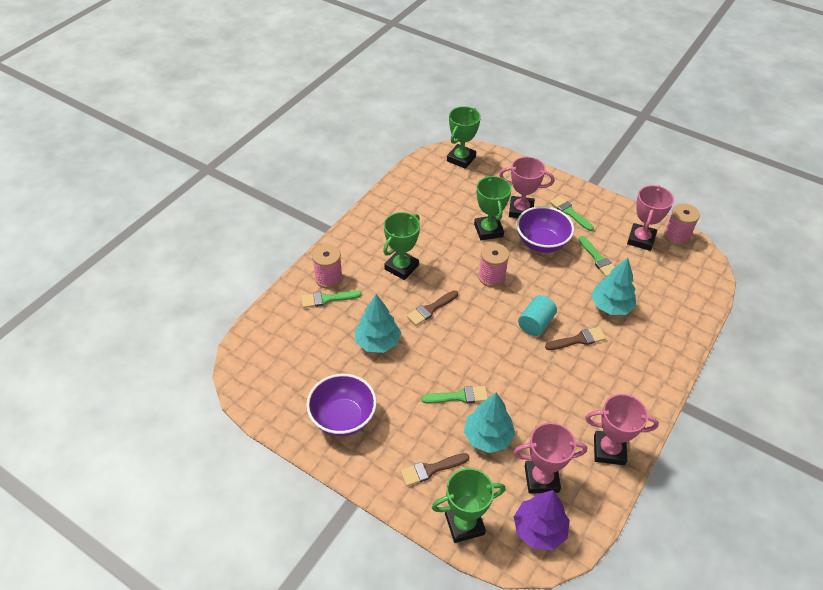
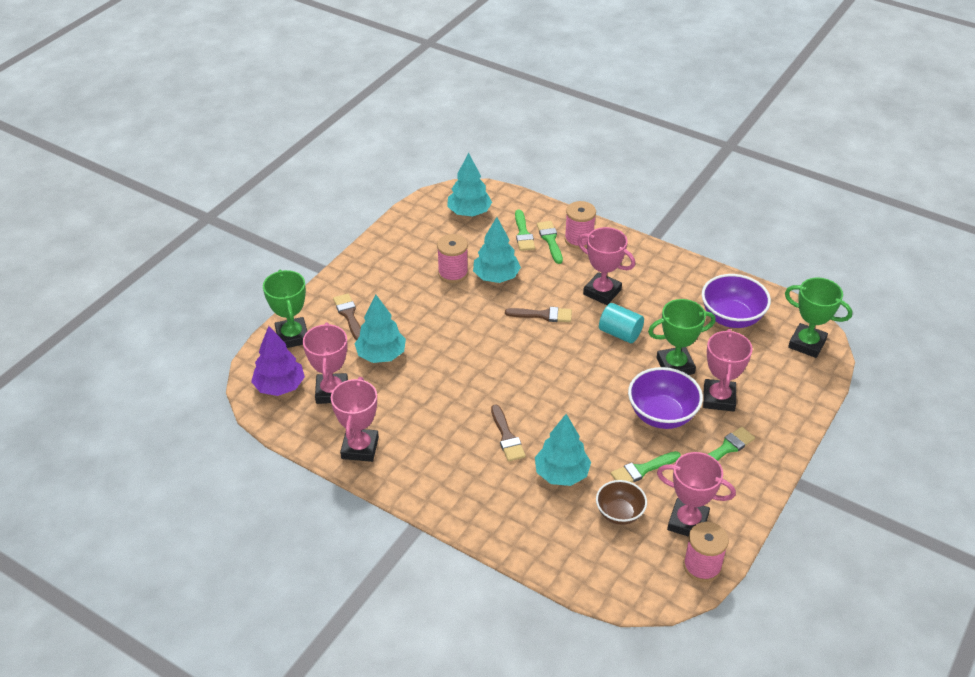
camera: 90 degrees right, 5 degrees down
(275, 362) = (469, 212): none -> turquoise tree
(343, 418) = (407, 258): purple bowl -> purple bowl (731, 317)
(401, 267) = (602, 292): green trophy -> pink trophy
(430, 309) = (543, 315): brown brush -> brown brush turned 135 degrees clockwise
(459, 396) = (429, 335): green brush -> green brush (523, 234)
(491, 277) = (597, 366): pink spool -> pink spool (453, 273)
(535, 323) = (528, 400): turquoise cylinder -> turquoise cylinder (620, 333)
(641, 275) = (619, 513): none -> brown bowl

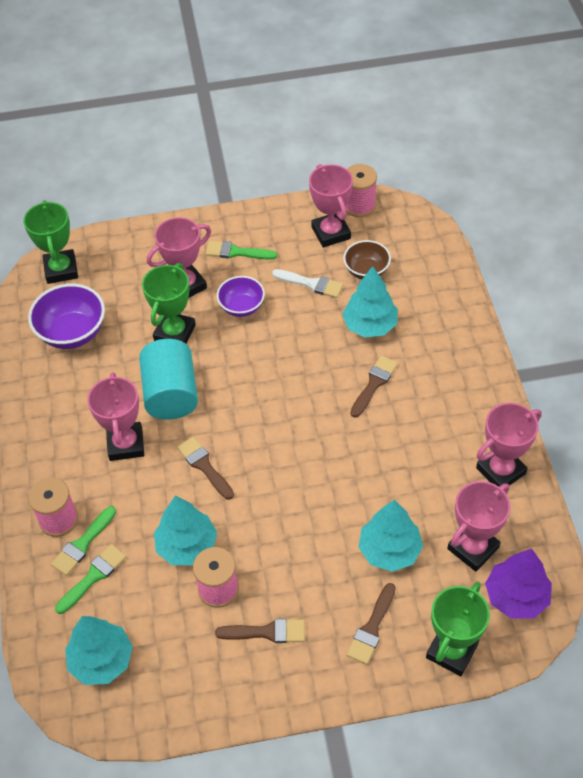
camera: 130 degrees left, 10 degrees up
(403, 275) = (267, 632): none -> brown brush
(620, 333) = (171, 394): turquoise cylinder -> turquoise cylinder, size x1.52
(642, 470) = (311, 284): green brush -> white brush
(662, 415) = (242, 307): purple bowl -> purple bowl, size x0.64
(675, 365) = (174, 333): green trophy -> green trophy turned 75 degrees clockwise

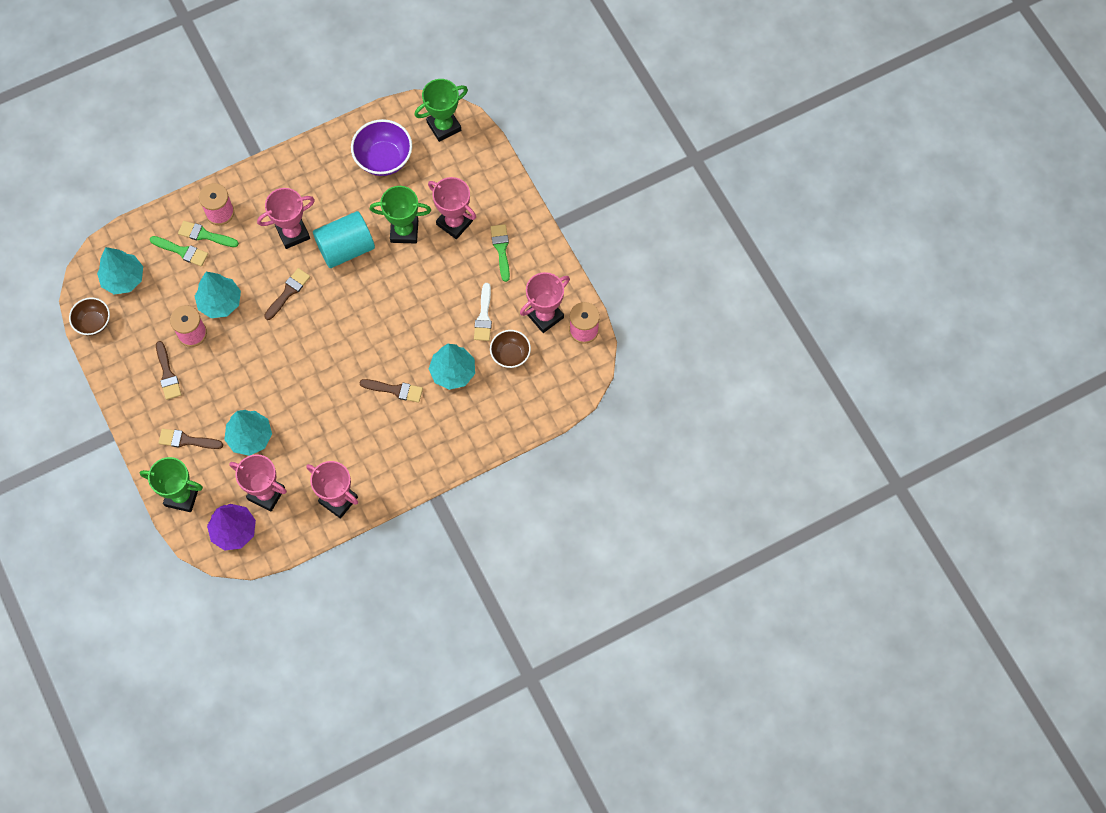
camera: 70 degrees right, 15 degrees up
(152, 715) = (93, 322): none -> brown bowl
(242, 307) = (444, 271): purple bowl -> none

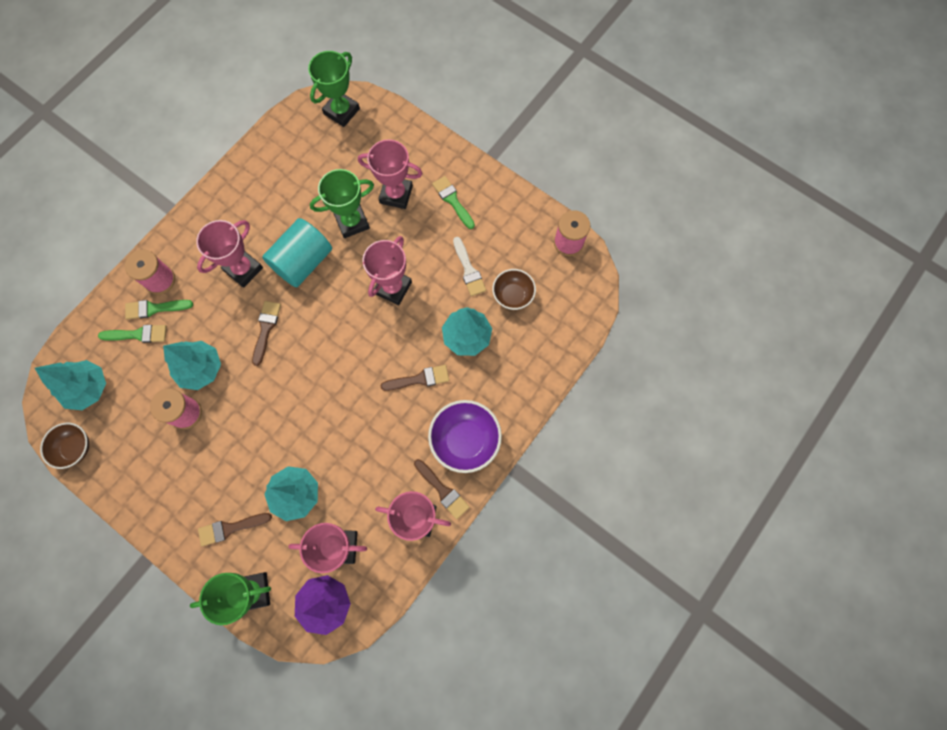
camera: 25 degrees left, 5 degrees up
(167, 374) = (178, 467): brown brush -> brown brush (443, 490)
(383, 159) = (299, 163): purple bowl -> purple bowl (465, 440)
(545, 316) = (525, 245): pink trophy -> pink trophy (393, 288)

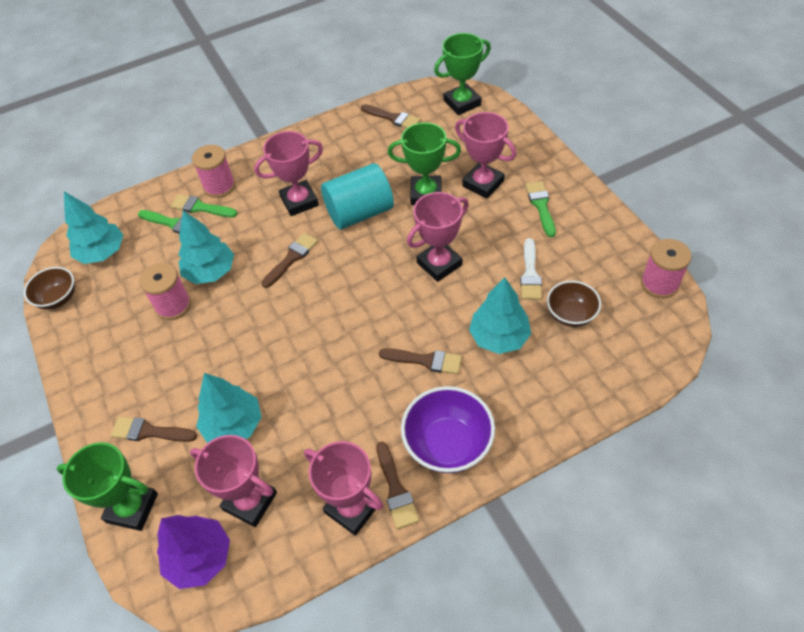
camera: 30 degrees right, 20 degrees down
(286, 149) = (393, 118): none -> brown brush

